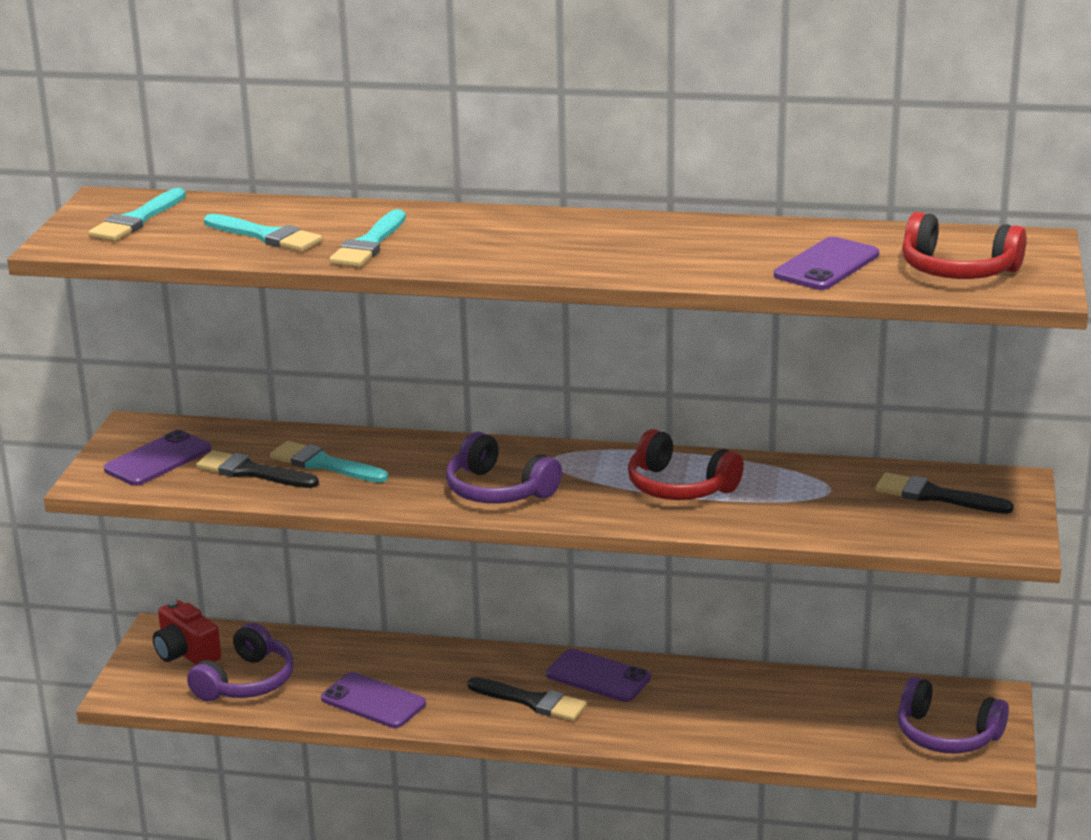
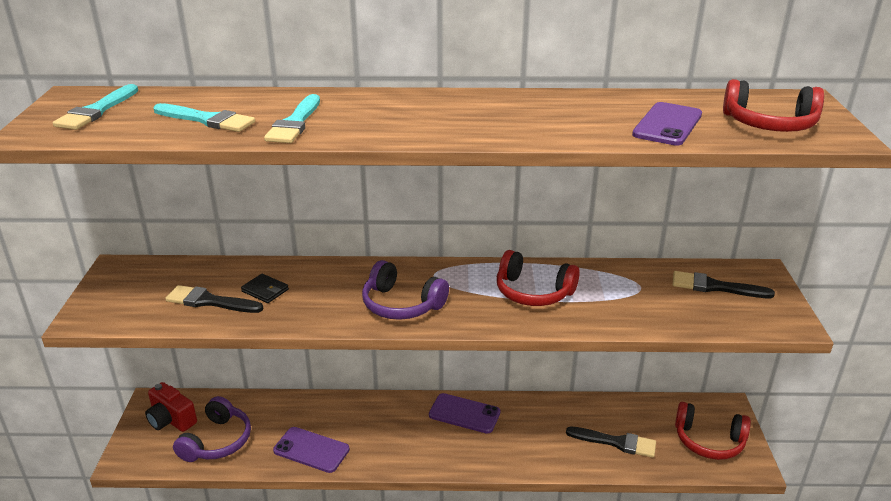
camera: 10 degrees left, 5 degrees up
(158, 459) = (135, 295): purple phone -> none
(324, 464) = (265, 290): turquoise brush -> black wallet
(532, 701) = (423, 439): black brush -> black brush (616, 442)
(946, 734) = (709, 441): purple headphones -> red headphones

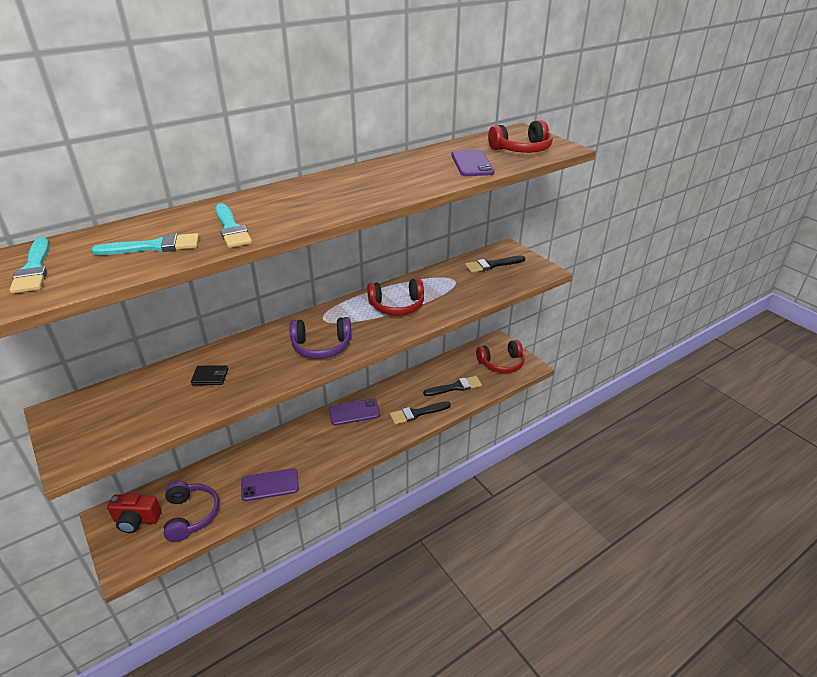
camera: 35 degrees left, 5 degrees up
(210, 301) = (173, 402): black brush -> black brush (417, 413)

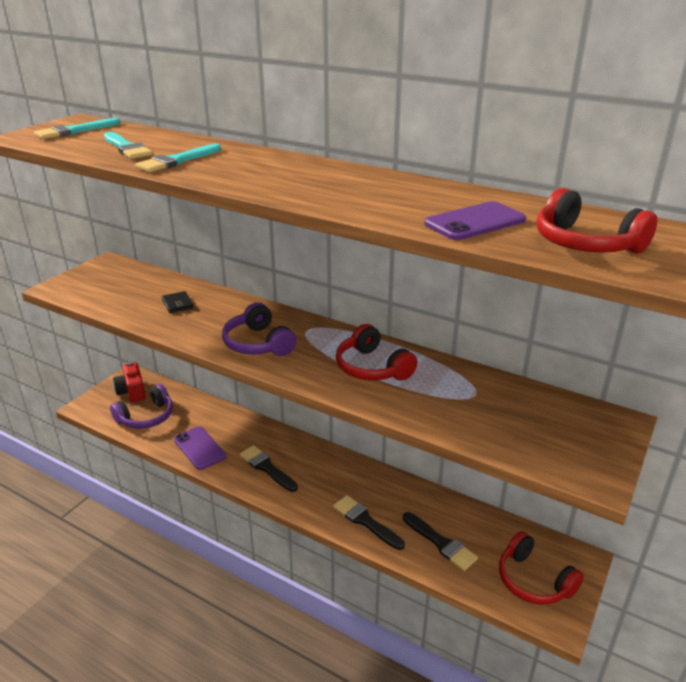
camera: 65 degrees right, 5 degrees down
(354, 412) = (332, 467): purple phone -> none
(492, 265) = (551, 419): black brush -> black brush (267, 468)

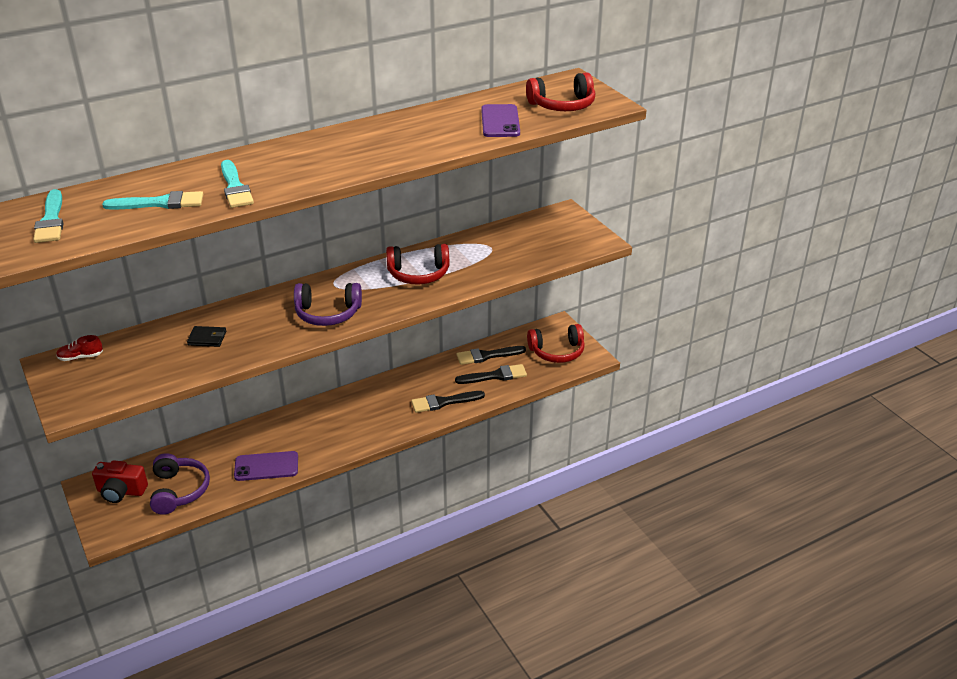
camera: 60 degrees left, 5 degrees up
(121, 268) = (81, 357): none -> red shoe
(267, 468) = (334, 433): black brush -> black brush (487, 356)

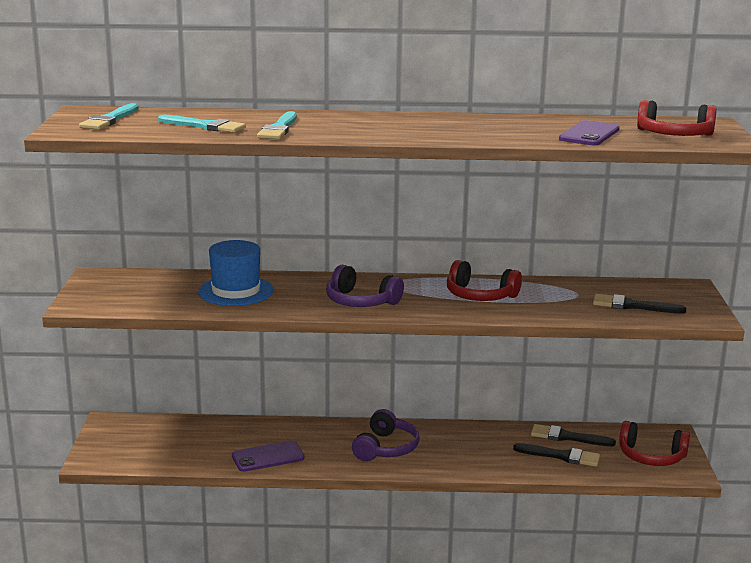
camera: 30 degrees right, 15 degrees down
(81, 357) = (122, 277): red shoe -> none
(121, 491) = (129, 434): red camera -> none
(179, 491) = (176, 449): purple headphones -> purple headphones (386, 448)
(207, 338) = (236, 291): black wallet -> blue hat
(266, 466) = (268, 457): purple phone -> purple phone turned 45 degrees counterclockwise
(443, 402) = (486, 461): black brush -> black brush (632, 306)

